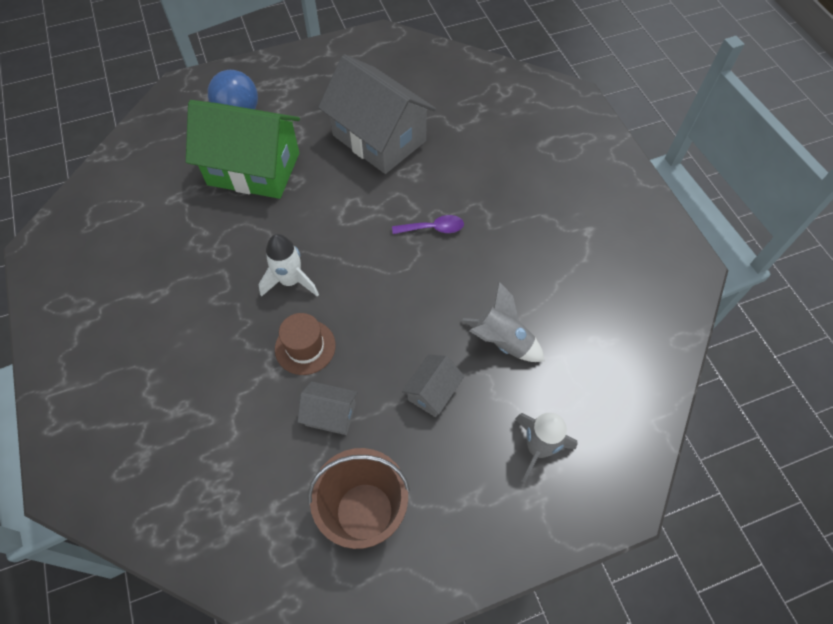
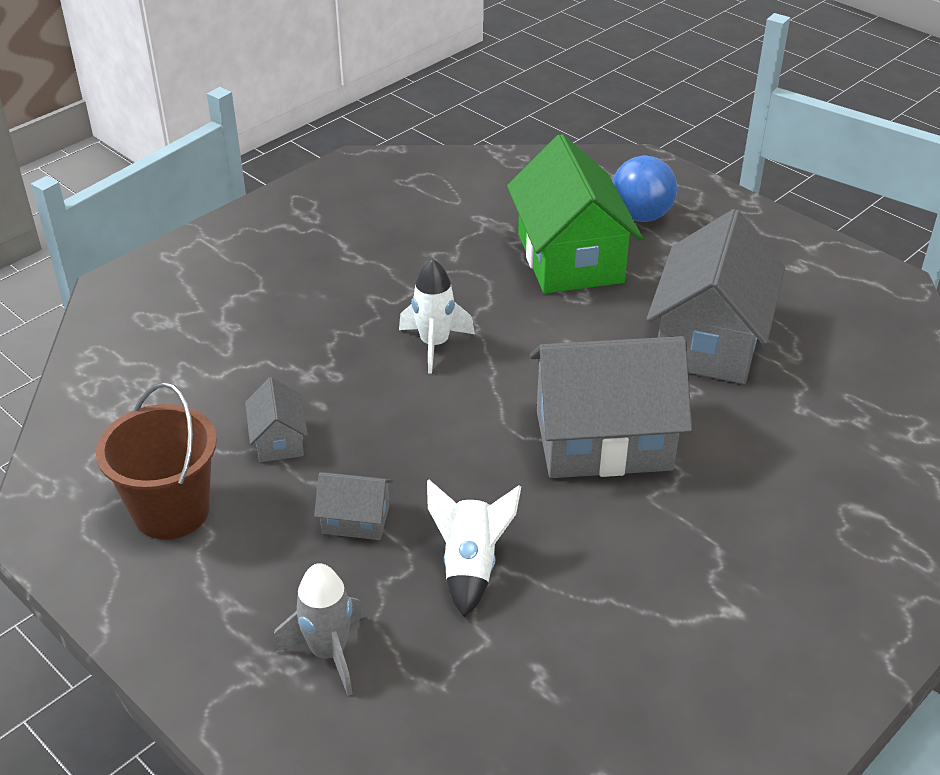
camera: 65 degrees right, 20 degrees down
(305, 347) = (354, 388): brown hat -> none
(433, 228) = (603, 440): purple spoon -> grey house
(502, 341) = (470, 566): grey rocket -> white rocket

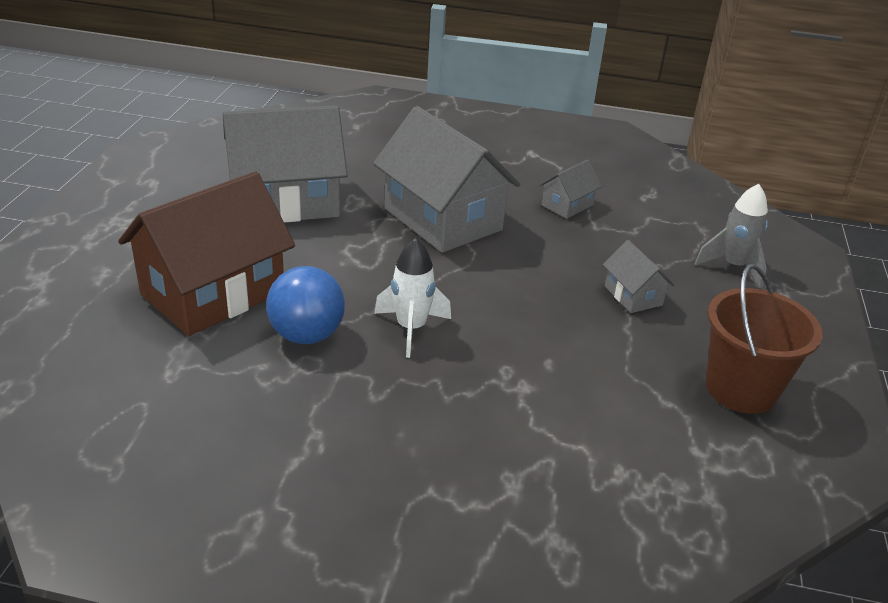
camera: 125 degrees left, 5 degrees down
(278, 440) = (611, 367): grey house -> grey house (567, 205)
(470, 566) = (608, 238): white rocket -> none
(570, 258) = (213, 293): green house -> brown house
(641, 216) = (108, 271): blue ball -> blue ball (307, 335)

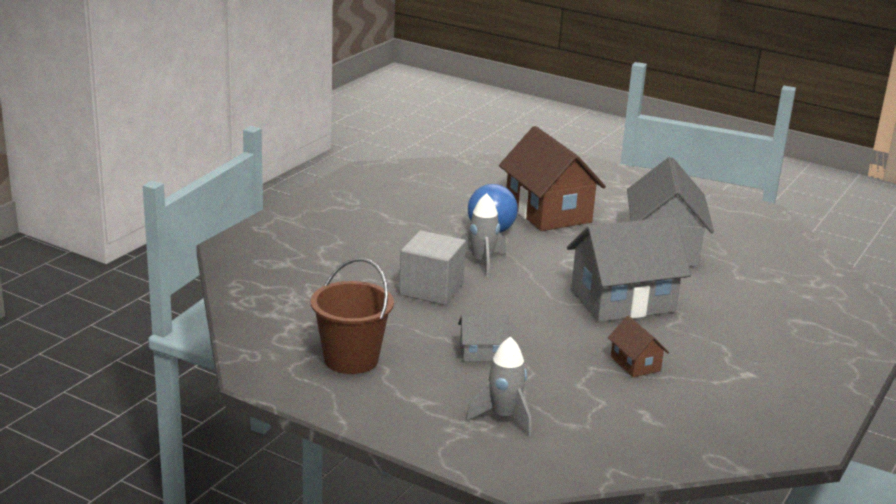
camera: 110 degrees right, 10 degrees down
(411, 328) = (481, 262): white rocket -> grey rocket
(519, 358) = (431, 289): none -> grey cube
(567, 205) = (635, 364): grey house -> brown house

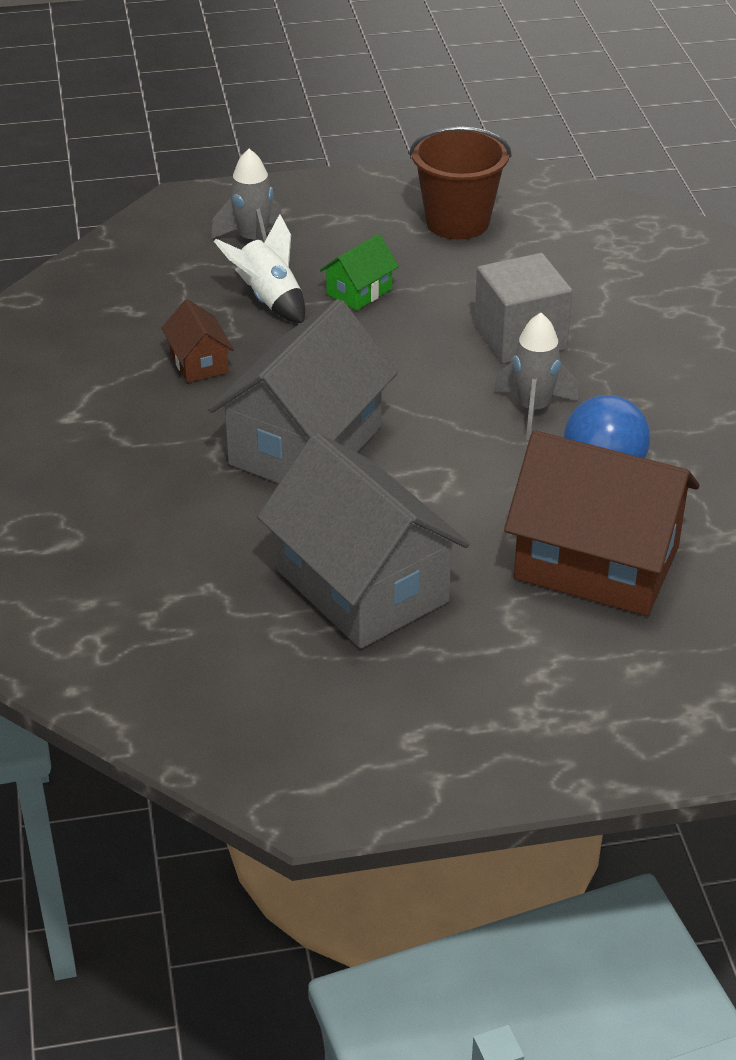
camera: 140 degrees right, 15 degrees up
(482, 353) = (359, 291): grey house -> green house
(545, 376) = (269, 300): none -> white rocket
(635, 364) = (199, 362): brown house -> brown house turned 45 degrees clockwise

